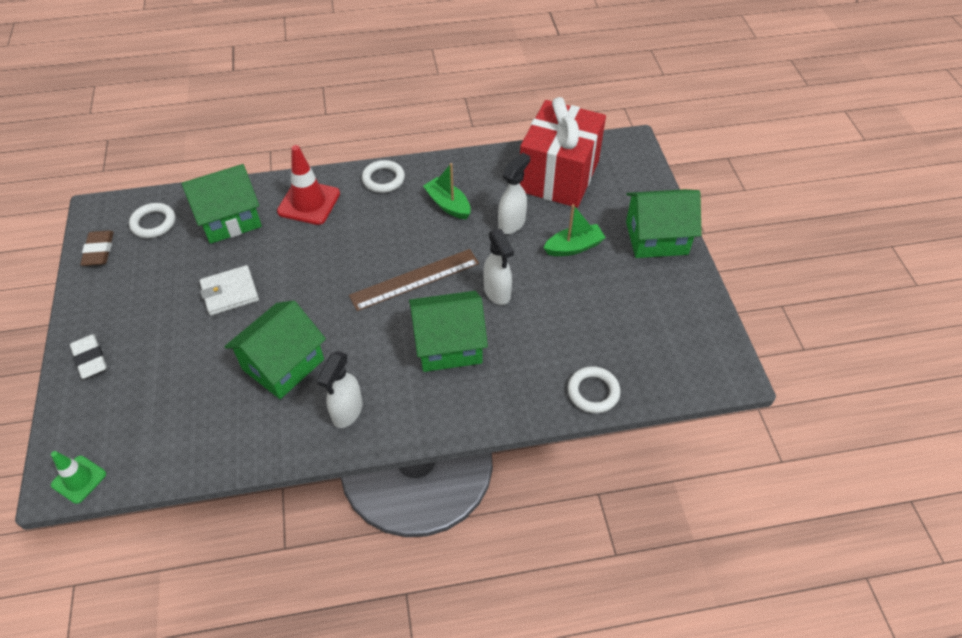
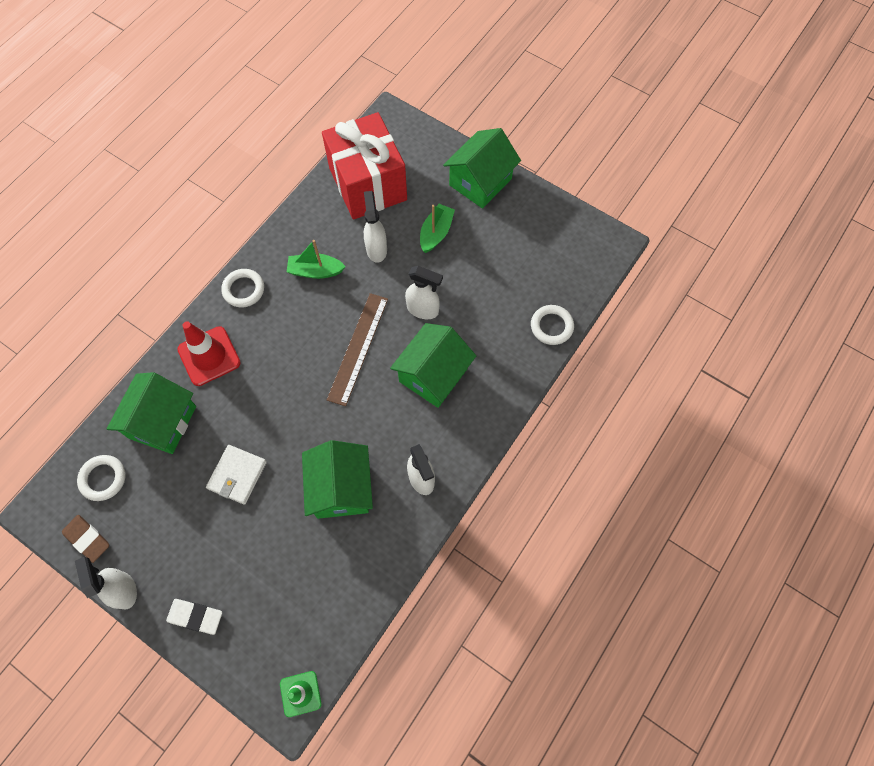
camera: 45 degrees left, 15 degrees up
(76, 301) = (124, 590): none -> white spray bottle

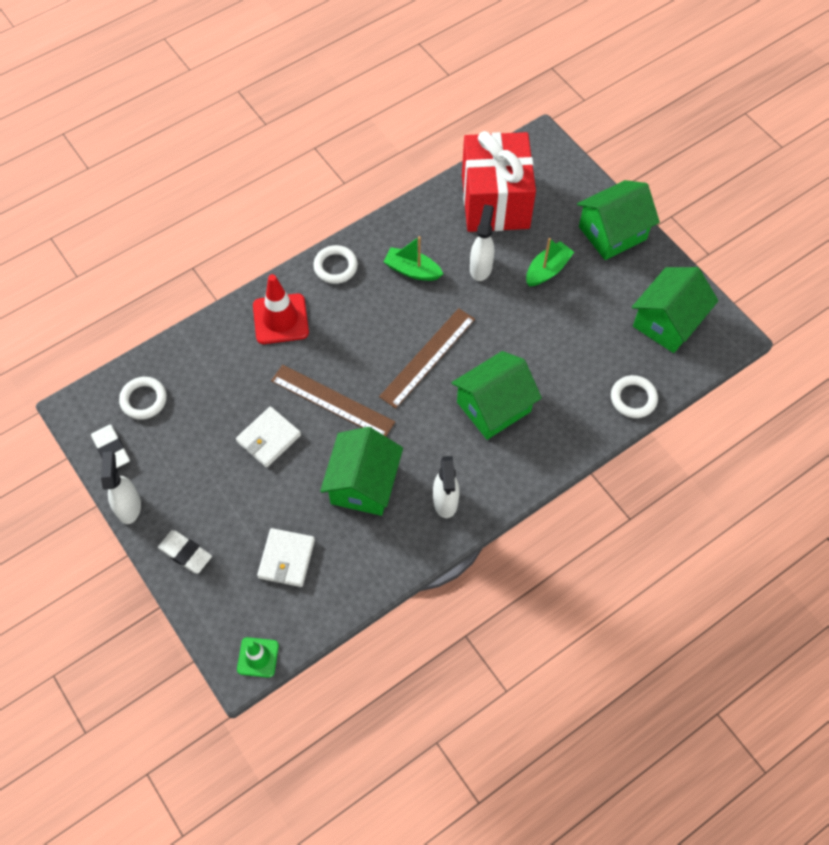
camera: 20 degrees right, 5 degrees down
(87, 539) = (111, 449): brown eraser -> white eraser
(162, 422) = (216, 366): green house -> green house (667, 322)
(285, 419) = (332, 401): none -> brown ruler
(294, 586) = (286, 559): none -> white wallet
(423, 310) = (506, 341): white spray bottle -> none

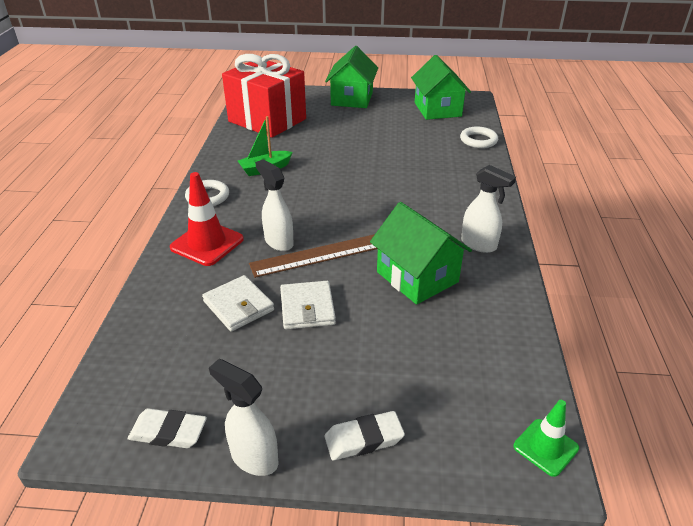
camera: 50 degrees left, 25 degrees down
(144, 400) = (152, 371): white ring -> none
(286, 559) = (446, 362): white wallet -> white wallet (238, 306)
(428, 357) = (344, 195): brown ruler -> none
(481, 267) = (306, 145): white spray bottle -> white spray bottle (278, 242)
(493, 407) = (421, 188): green house -> none
(547, 270) = (344, 126): green boat -> none

